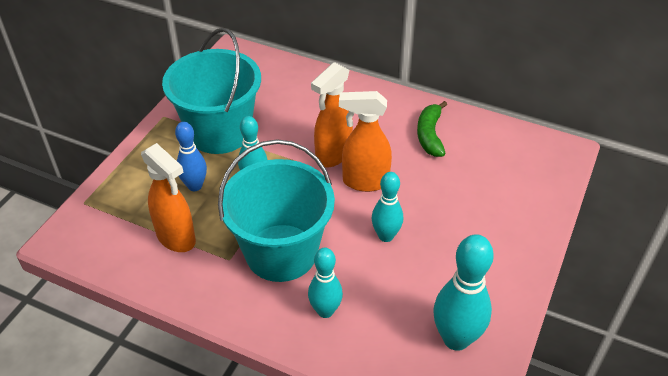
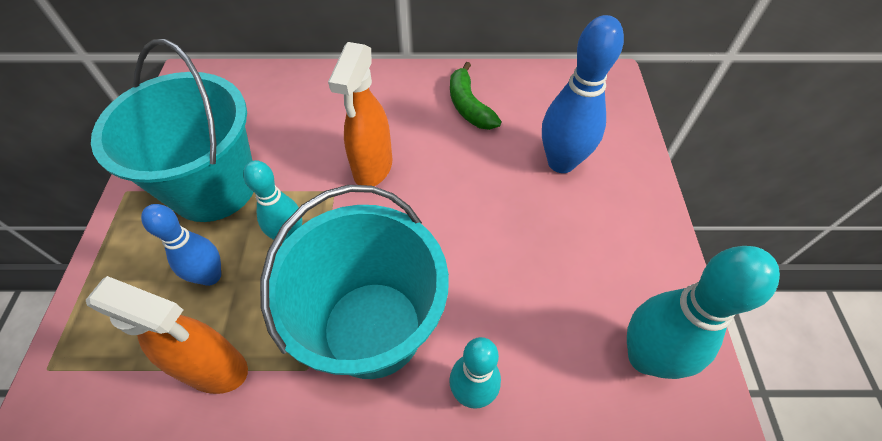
camera: 25 degrees left, 10 degrees up
(364, 182) = (427, 188): orange spray bottle -> none
(386, 236) = (489, 250): turquoise bowling pin -> none
(478, 198) = (561, 162): none -> blue bowling pin

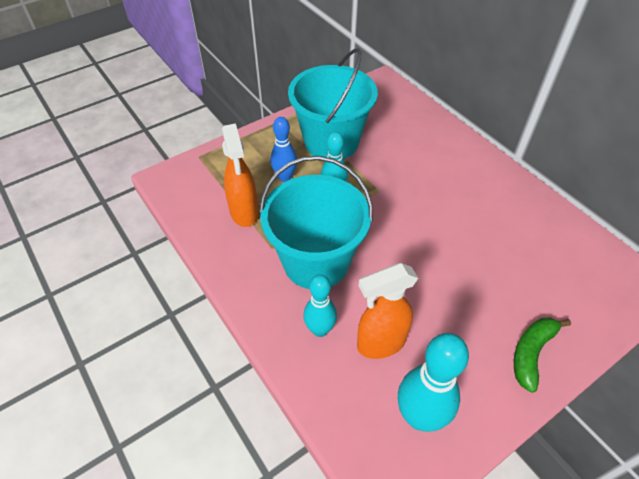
camera: 55 degrees right, 5 degrees down
(372, 168) = (411, 197): orange spray bottle -> orange spray bottle (380, 343)
(468, 106) = (512, 215): green banana -> green banana (531, 353)
(561, 162) = (524, 293): blue bowling pin -> none

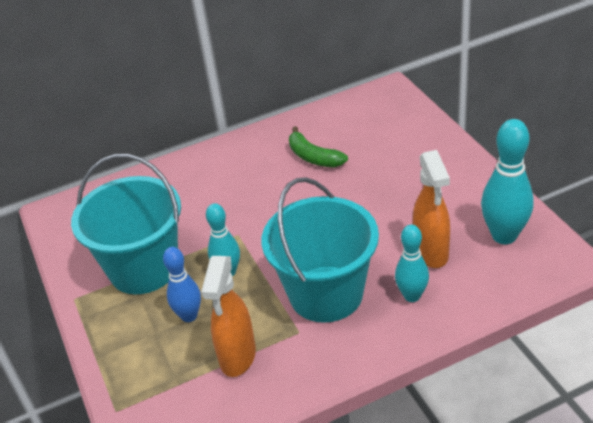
camera: 75 degrees left, 10 degrees down
(244, 213) = (237, 357): orange spray bottle -> orange spray bottle turned 105 degrees clockwise
(531, 353) = (448, 162): green banana -> green banana (313, 157)

